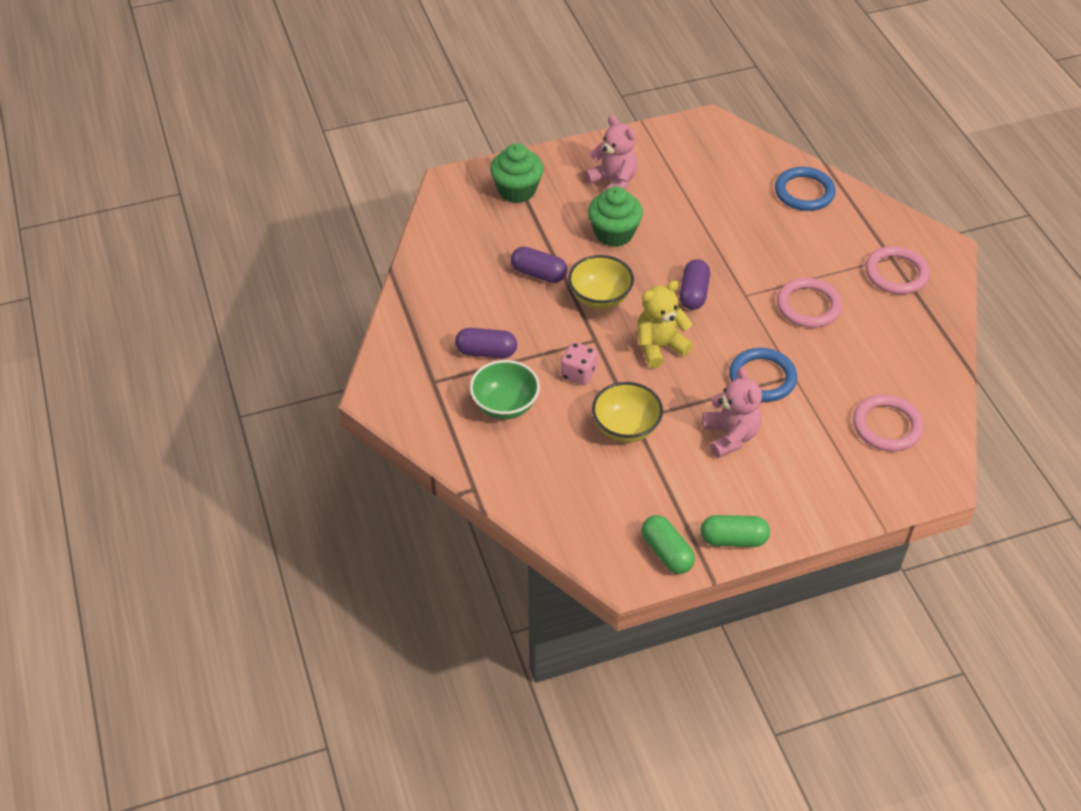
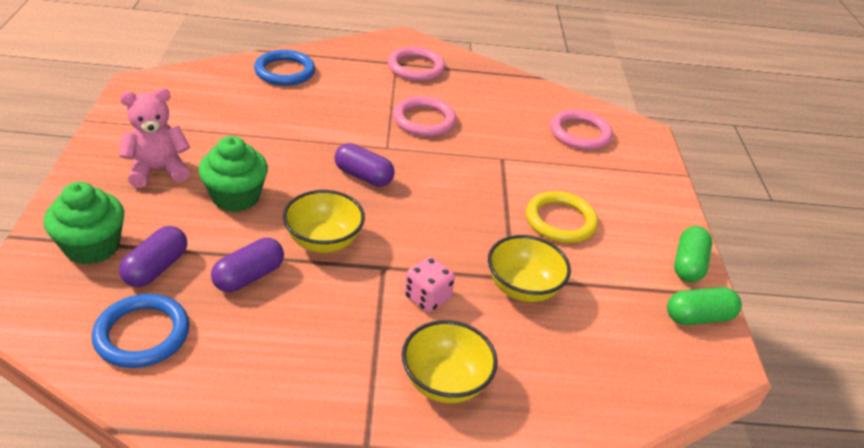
camera: 75 degrees left, 10 degrees down
(486, 352) = (346, 370): purple capsule -> purple capsule (156, 268)
(505, 405) = (445, 382): green bowl -> yellow bowl
(659, 347) = (422, 224): yellow teddy bear -> none
(730, 436) = (560, 221): pink teddy bear -> yellow ring
(762, 378) = (496, 176): blue ring -> blue ring (142, 334)

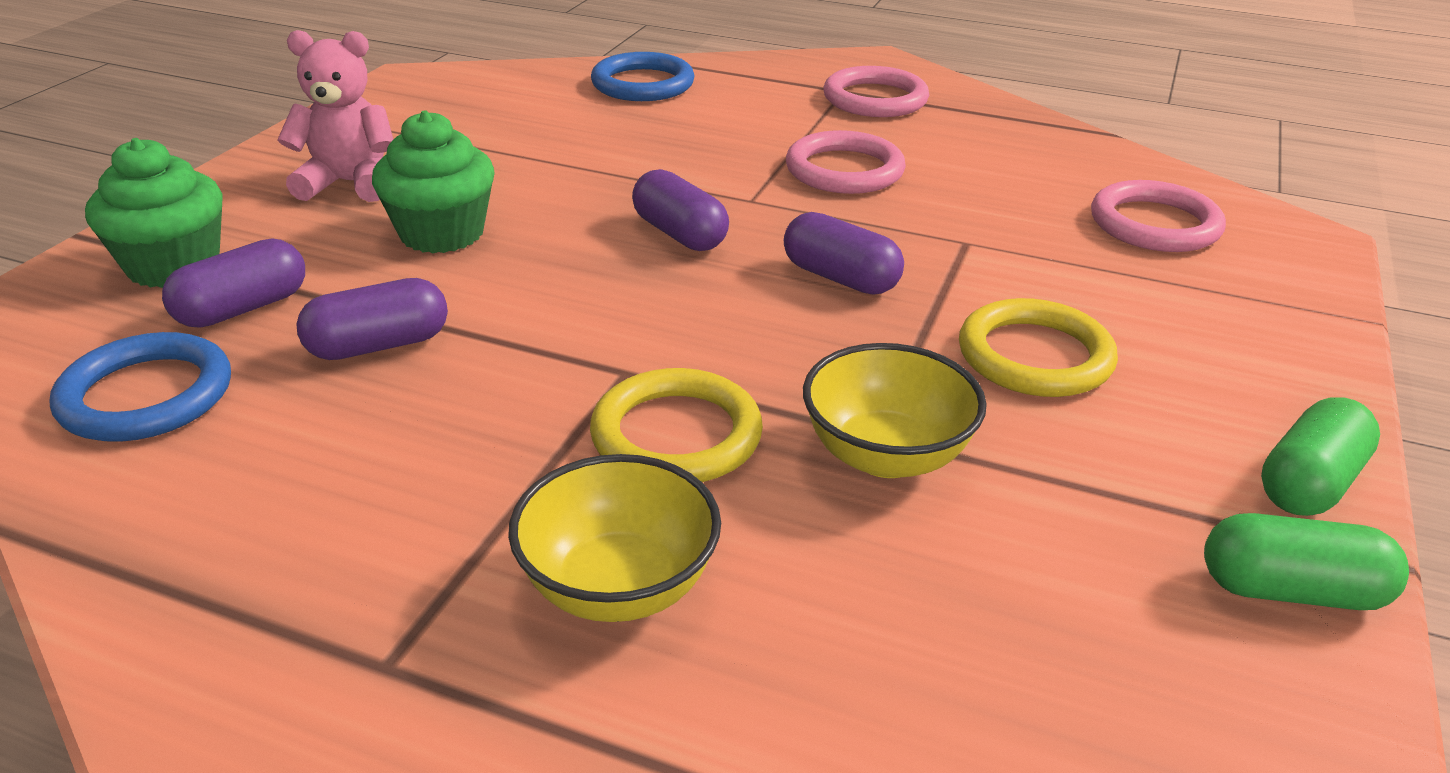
camera: 25 degrees right, 5 degrees down
(323, 241) = (543, 315): yellow bowl -> none
(427, 298) = (676, 435): pink dice -> yellow ring
(455, 191) = (840, 278): none -> purple capsule

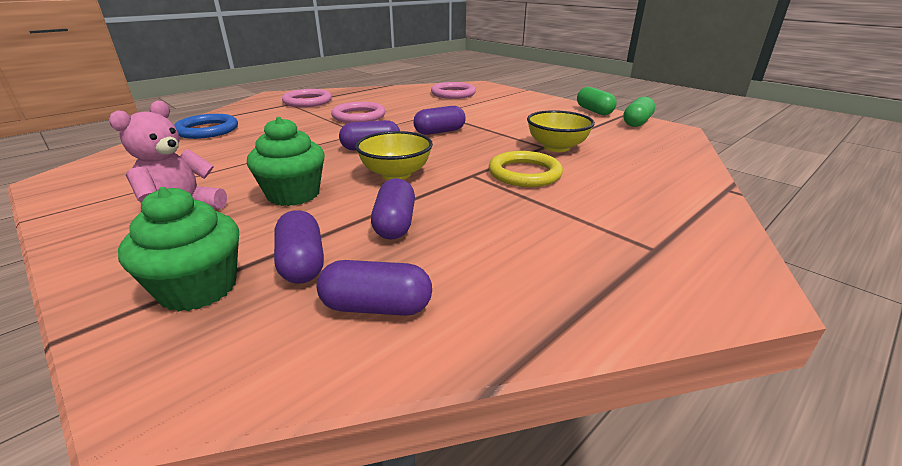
camera: 65 degrees left, 5 degrees down
(146, 395) = (376, 307): blue ring -> purple capsule
(618, 586) = (614, 197): yellow bowl -> yellow bowl (396, 174)
(1035, 356) = (514, 120): yellow ring -> none

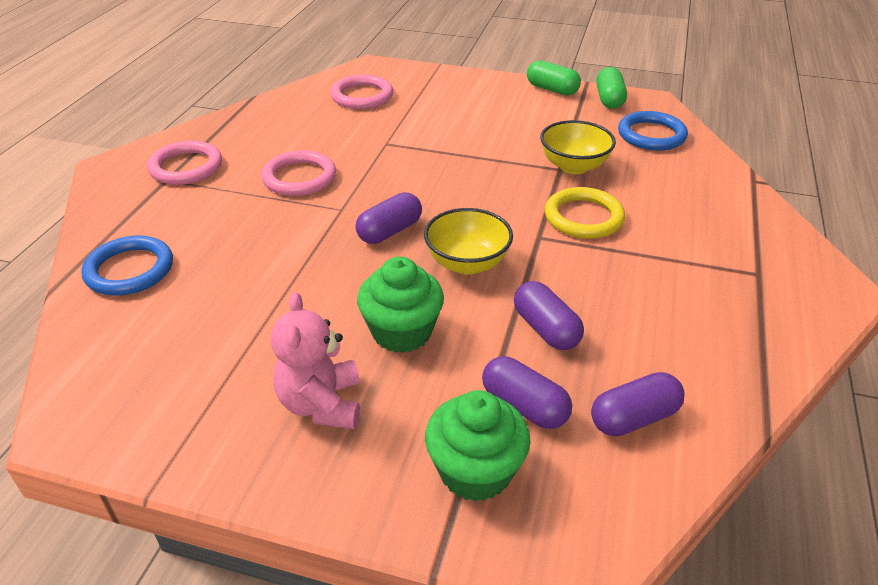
camera: 30 degrees left, 10 degrees up
(439, 132) = (431, 178): purple capsule -> none
(651, 145) = (651, 135): none -> blue ring

